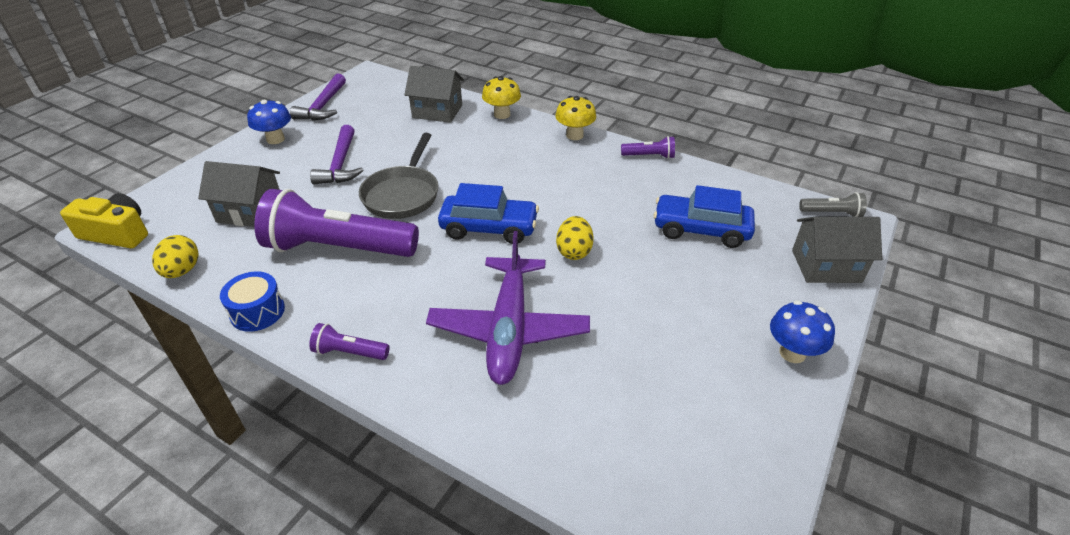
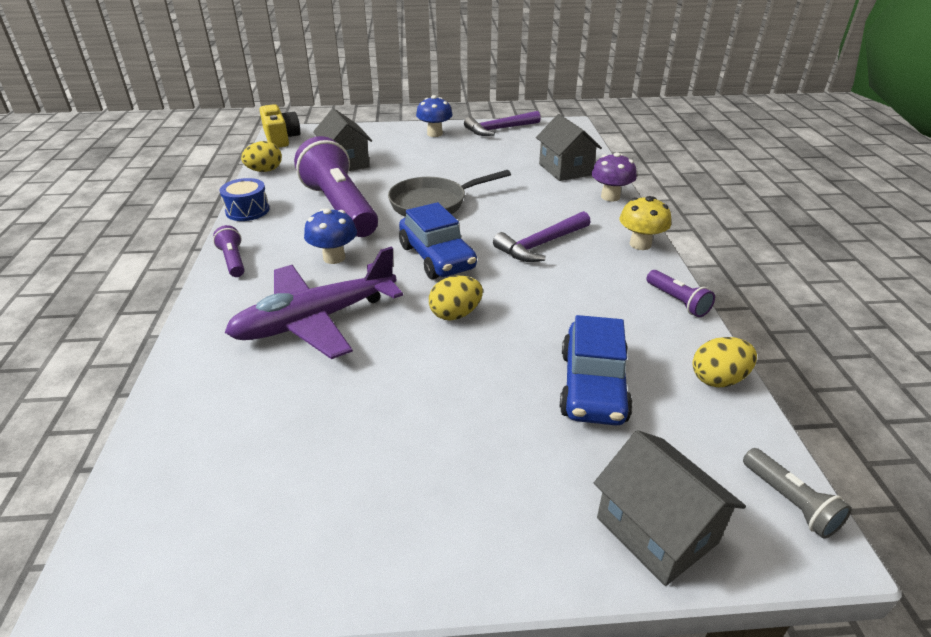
camera: 55 degrees right, 5 degrees down
(340, 164) = (438, 166): purple hammer -> purple hammer (541, 245)
(502, 114) = (610, 197): yellow mushroom -> purple mushroom
(701, 229) = (592, 386): blue car -> blue car turned 150 degrees counterclockwise
(730, 182) = (718, 379): none -> yellow egg
(792, 353) = (444, 544): blue mushroom -> blue mushroom (334, 258)

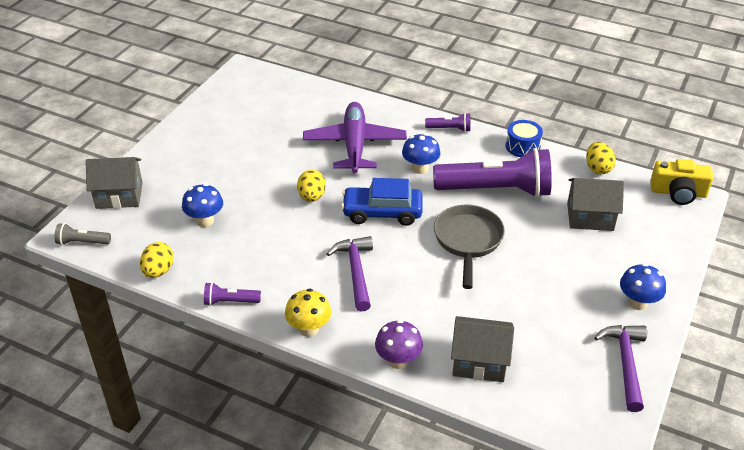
camera: 120 degrees right, 5 degrees up
(592, 386) = (205, 220): blue car -> blue mushroom

